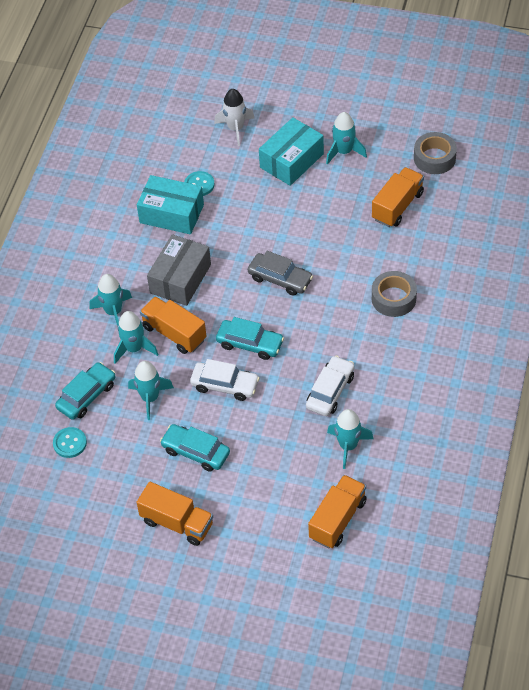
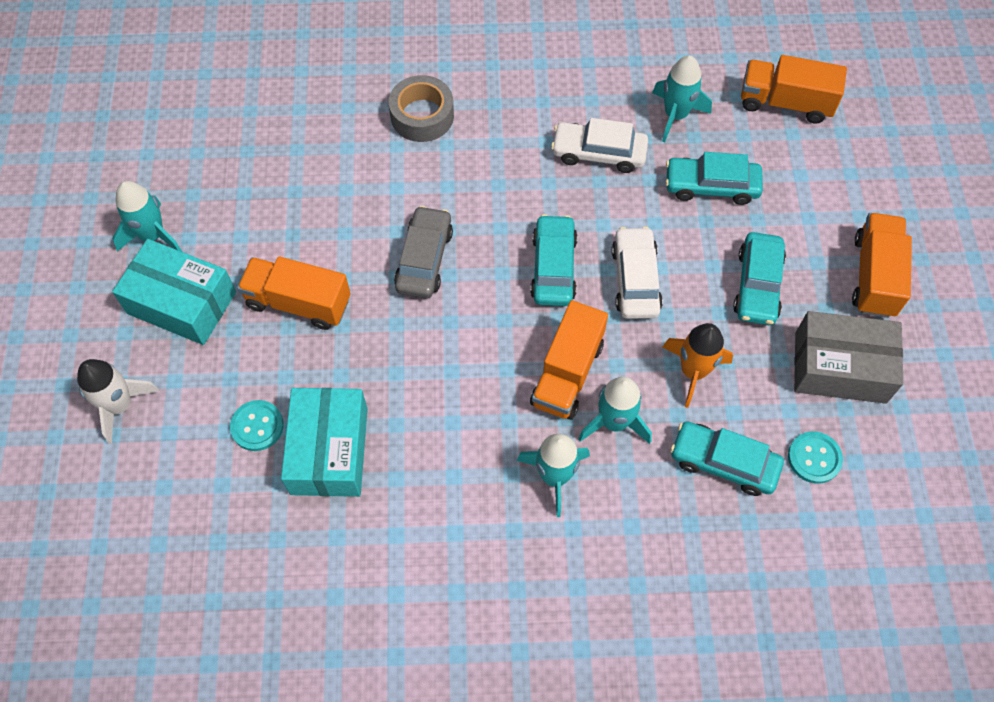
camera: 110 degrees left, 10 degrees up
(150, 398) = (693, 371): turquoise rocket -> orange rocket
(180, 279) = (461, 396): grey box -> grey box (840, 367)
(281, 449) = (711, 186): none -> turquoise car
(397, 206) = (252, 145): orange truck -> orange truck (298, 303)
(434, 158) = (150, 119): grey tape -> none

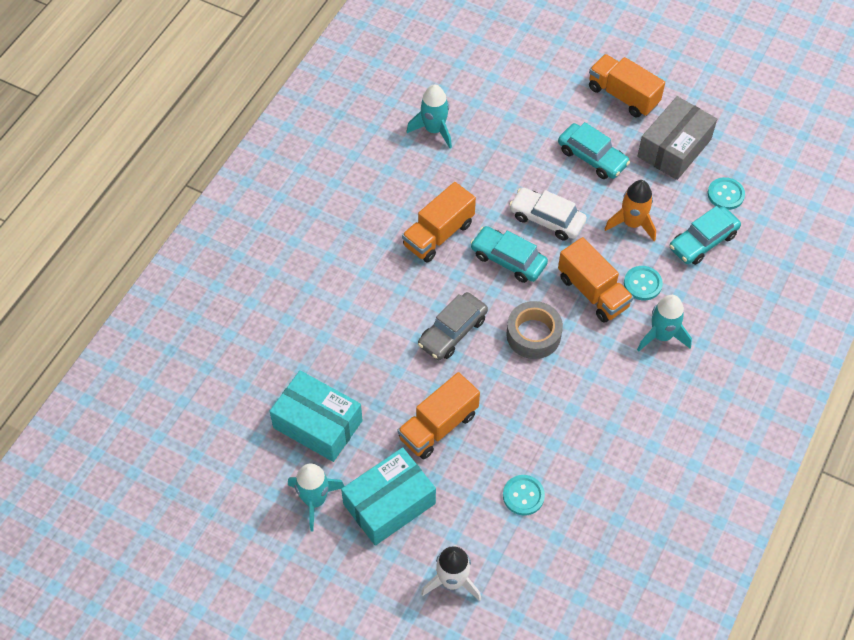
camera: 60 degrees left, 5 degrees down
(329, 451) = (568, 458): turquoise box -> turquoise box (318, 424)
(422, 116) = (328, 276): grey tape -> grey tape (533, 335)
(424, 259) = (452, 332): grey car -> grey car turned 90 degrees counterclockwise
(599, 153) = (434, 188): white car -> none
(614, 422) = (642, 284): turquoise rocket -> turquoise button
(711, 186) = (503, 141): turquoise car -> none
(785, 102) = (466, 67): orange truck -> orange truck (438, 234)

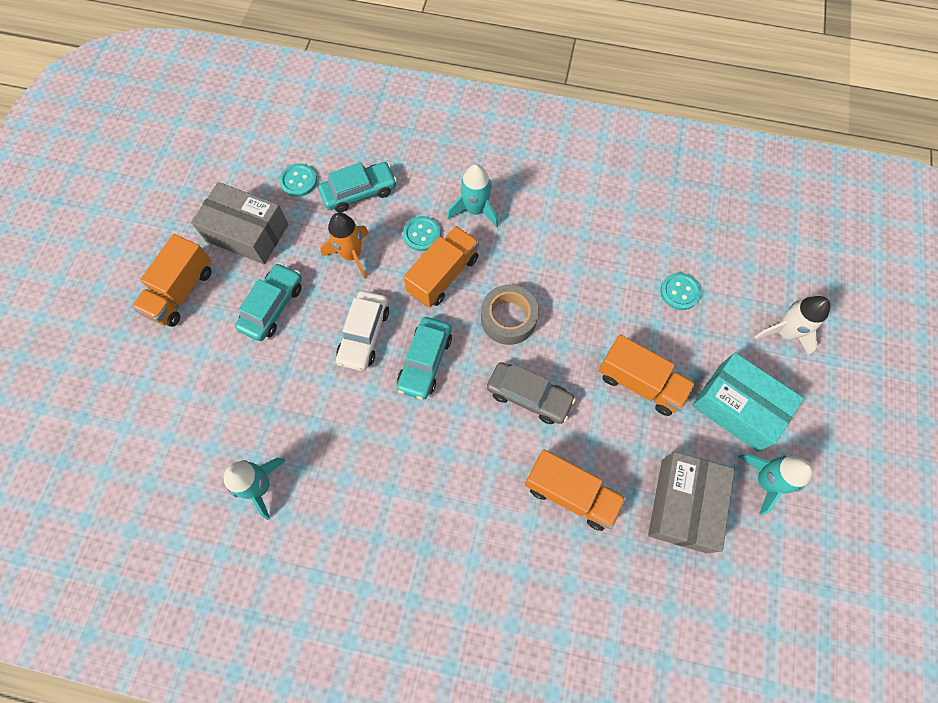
camera: 105 degrees left, 10 degrees up
(318, 424) = (683, 505): turquoise box -> grey box
(438, 234) = (410, 442): orange truck -> orange truck (570, 494)
(703, 241) = (359, 192): turquoise car -> turquoise car turned 60 degrees counterclockwise

